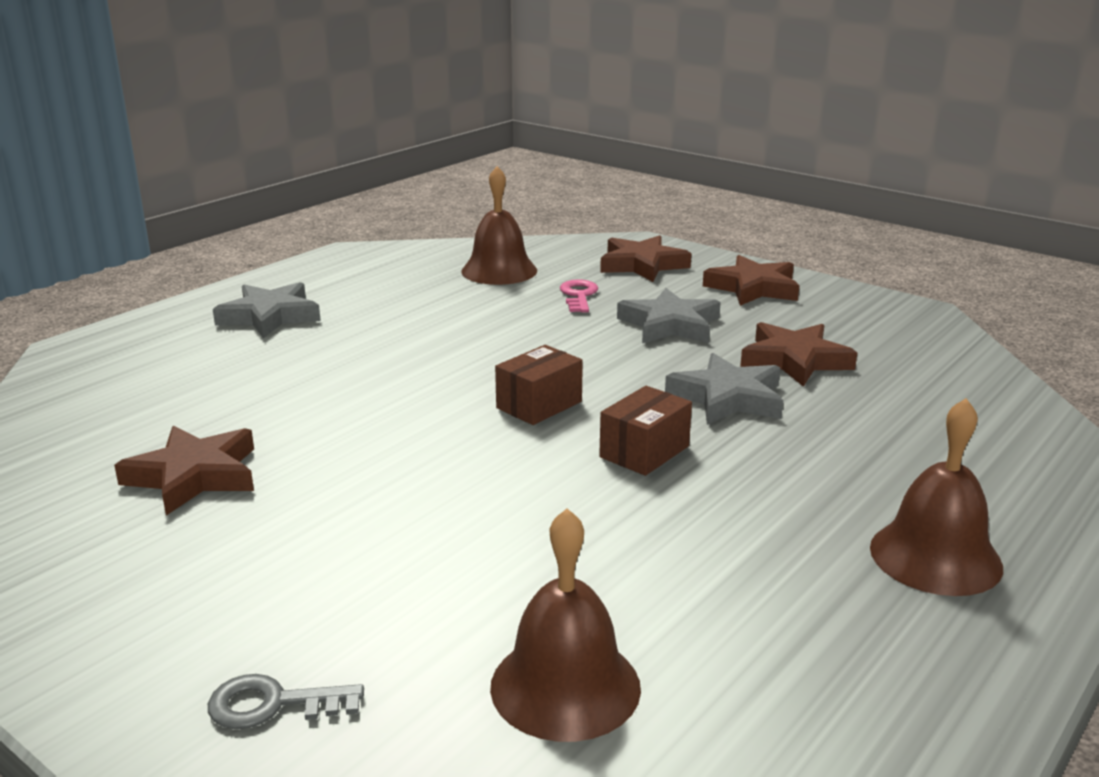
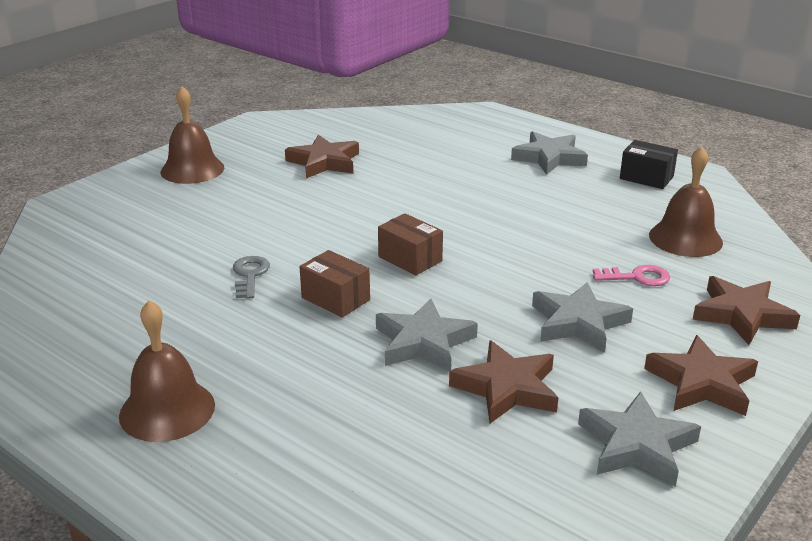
camera: 90 degrees right, 5 degrees up
(273, 704) = (125, 201): grey key -> grey key (250, 275)
(351, 274) = (646, 177): none -> black box
(565, 686) = (103, 267): brown bell -> brown bell (192, 169)
(851, 316) = (636, 445): none -> grey star

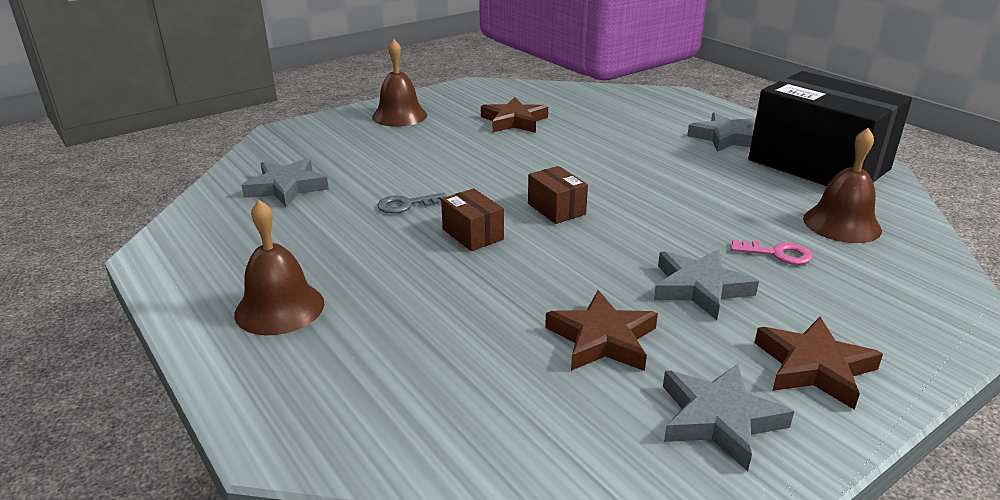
camera: 15 degrees right, 0 degrees up
(250, 275) = (406, 204): grey key -> grey key turned 120 degrees counterclockwise
(423, 342) = (538, 284): grey star -> grey star (287, 187)
(646, 177) = (818, 165): black box -> black box, size x2.48
(742, 315) = (882, 305): brown star -> none

